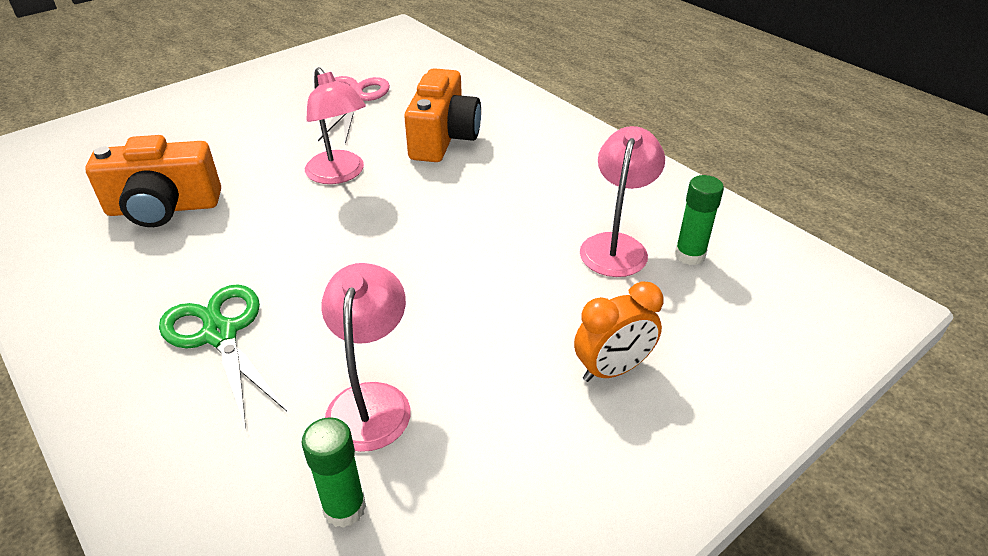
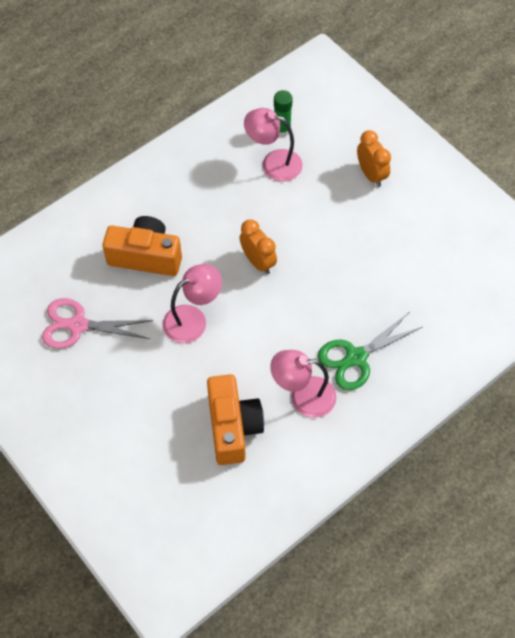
camera: 90 degrees left, 20 degrees up
(344, 508) = (458, 280): green glue stick -> none
(372, 400) = (398, 276): pink lamp -> pink lamp (303, 396)
(425, 229) = (258, 262): none -> orange clock

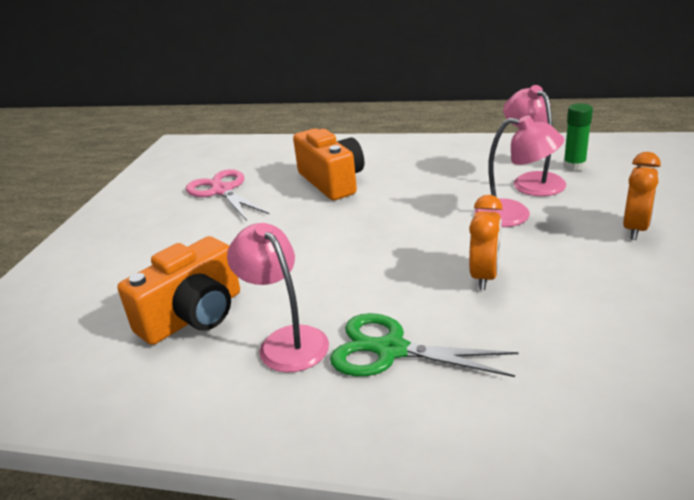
camera: 55 degrees right, 30 degrees down
(193, 319) = (298, 231): pink lamp -> pink lamp (514, 215)
(258, 262) = (414, 228): orange clock -> orange clock (485, 276)

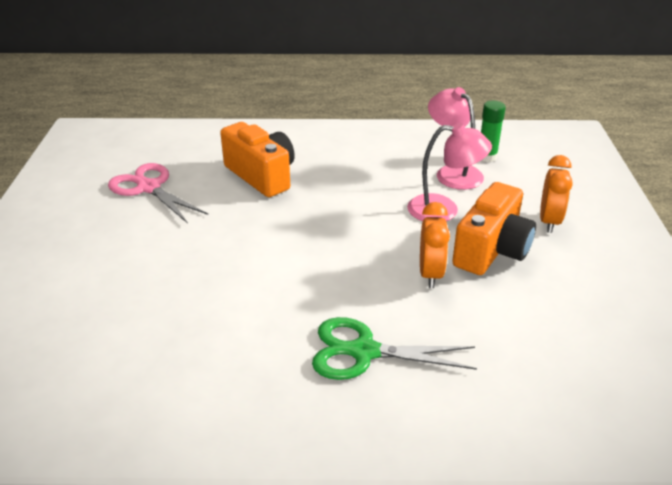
camera: 15 degrees left, 5 degrees up
(193, 316) = (164, 329): orange camera -> orange camera (491, 250)
(286, 341) = (264, 349): pink lamp -> none

